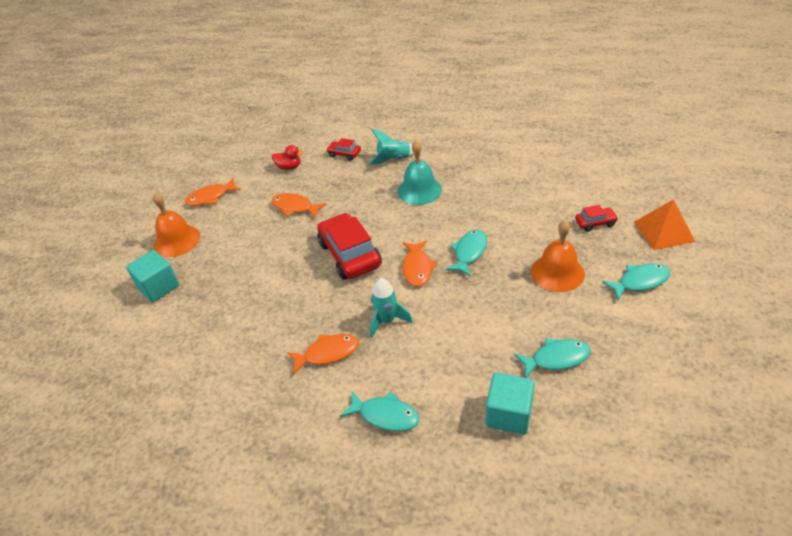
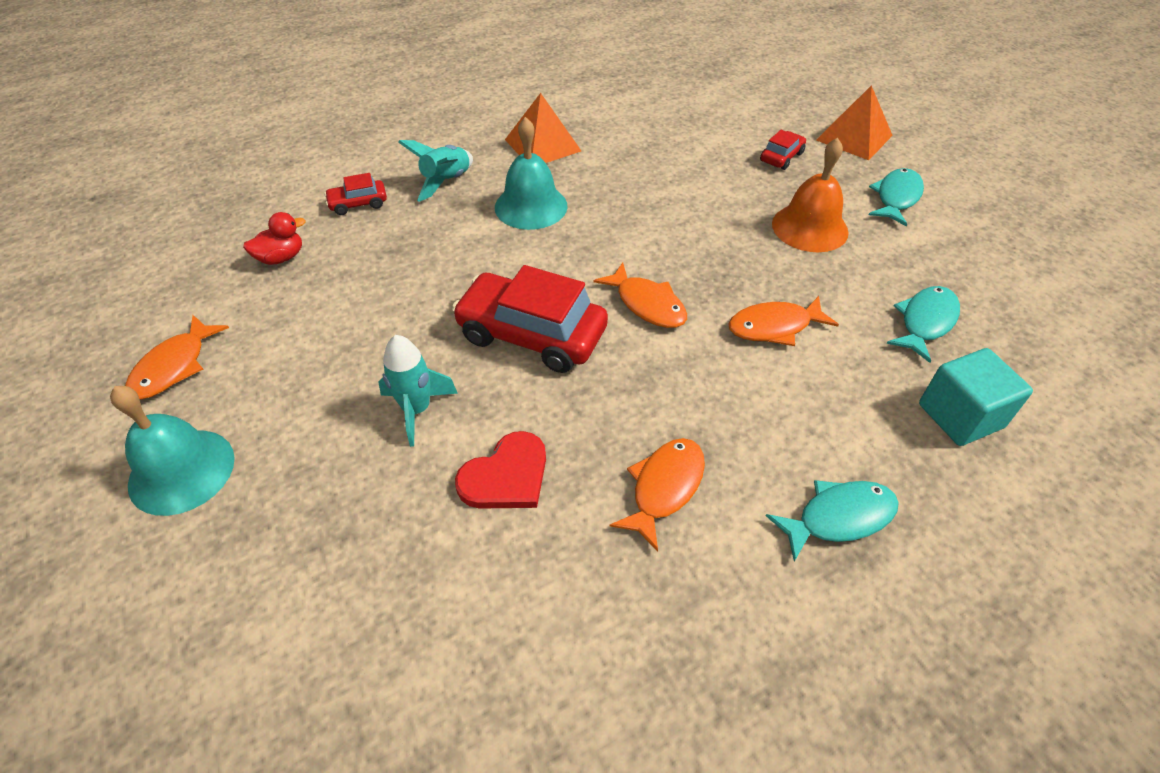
camera: 45 degrees left, 5 degrees up
(158, 287) = (233, 570): turquoise cube -> none
(177, 240) = (181, 471): orange bell -> turquoise bell
(275, 309) = (506, 476): none -> red heart
(295, 207) = (362, 311): orange fish -> orange fish (774, 327)
(387, 321) = (690, 393): turquoise rocket -> turquoise rocket (417, 410)
(463, 158) = (543, 145): none -> orange pyramid
(469, 252) = (687, 253): turquoise fish -> none

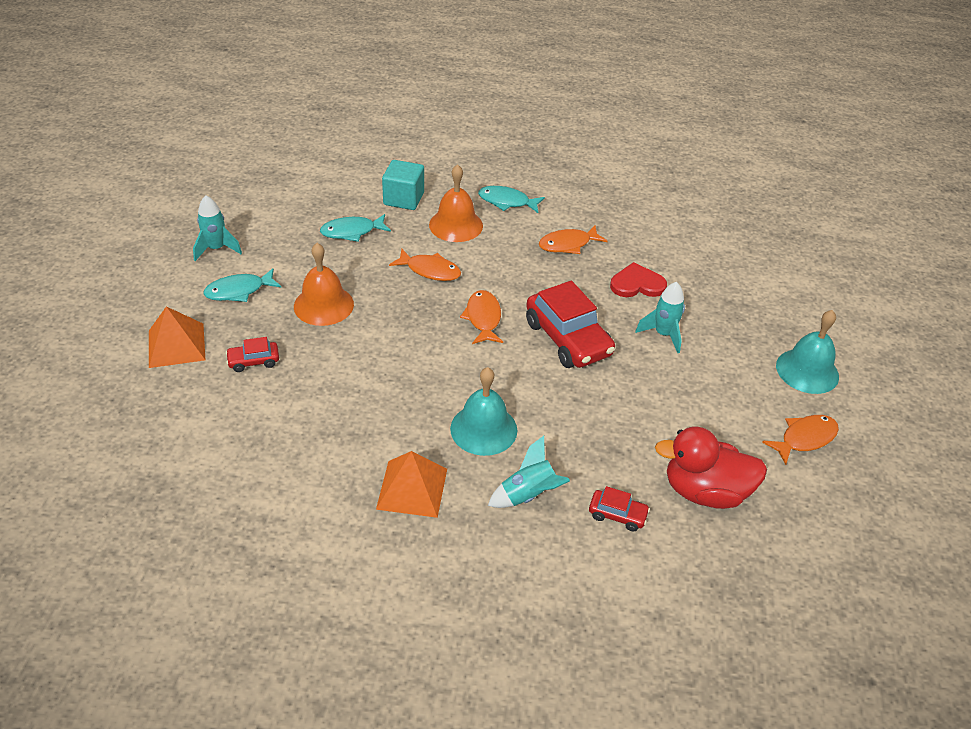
camera: 145 degrees left, 5 degrees down
(281, 258) = (705, 491): red duck -> red duck, size x1.95
(840, 416) = (456, 225): none -> orange bell
(992, 221) = (216, 249): none -> turquoise rocket

